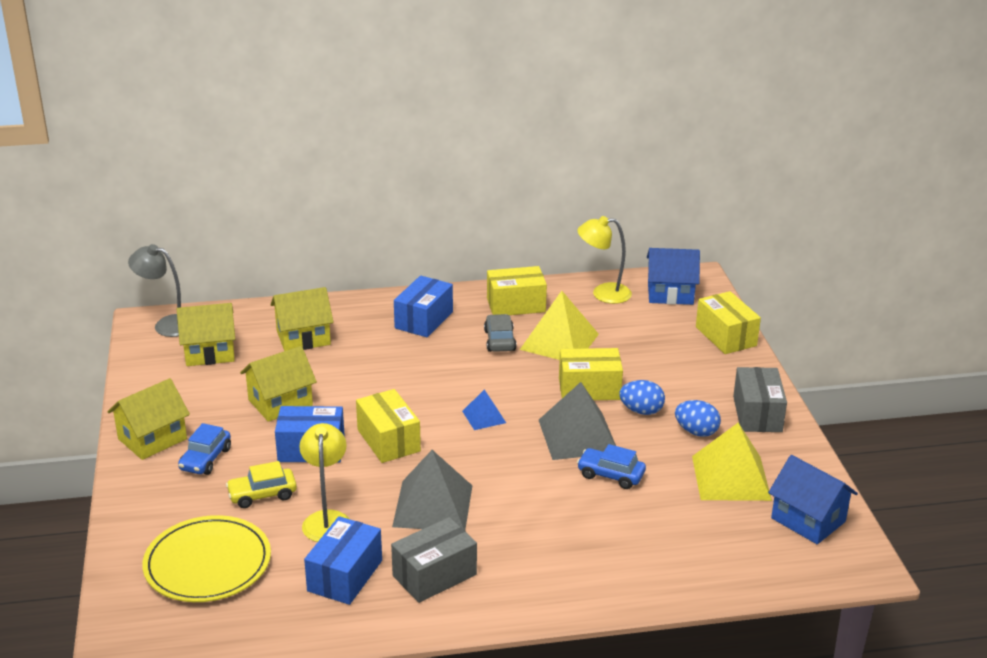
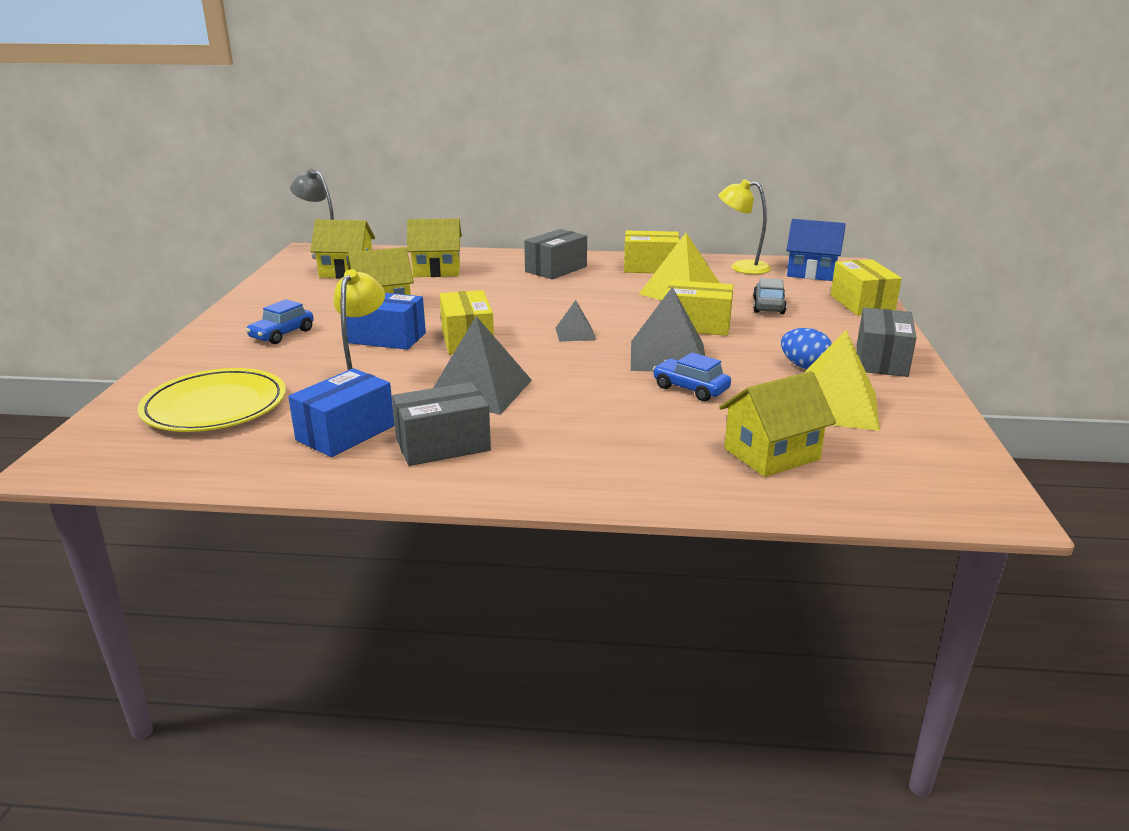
camera: 15 degrees right, 5 degrees down
(152, 439) = (246, 317): yellow house -> yellow house (771, 454)
(262, 495) = (313, 363): yellow car -> none
(424, 320) = (556, 269): blue box -> grey box
(484, 417) = (575, 333): blue pyramid -> grey pyramid
(500, 340) = (621, 287): grey car -> grey car (768, 306)
(641, 411) = (747, 345): blue egg -> none
(808, 520) = (923, 453): blue house -> none

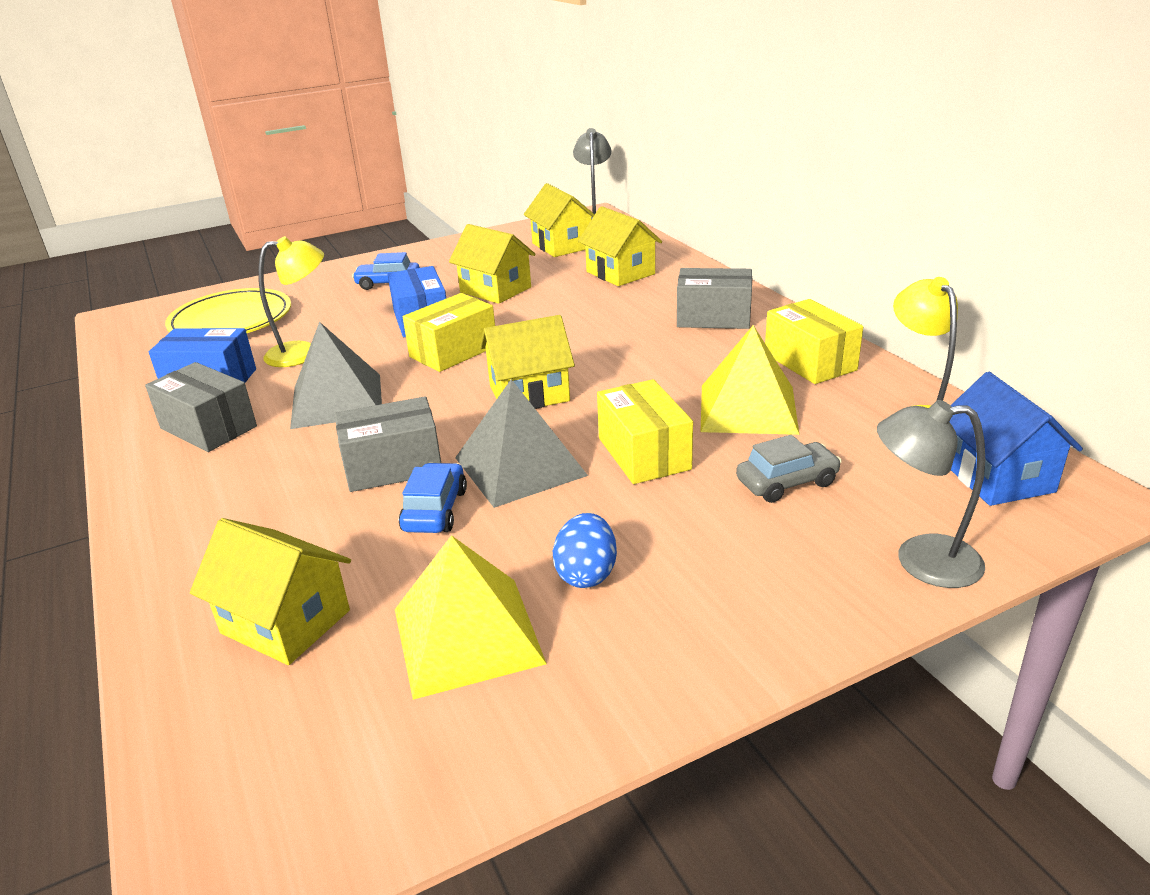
camera: 60 degrees right, 5 degrees up
(575, 333) = (529, 393): grey pyramid -> yellow house
(861, 304) = (920, 560): yellow box -> grey lamp
(881, 360) = (684, 640): grey box -> grey box (393, 466)

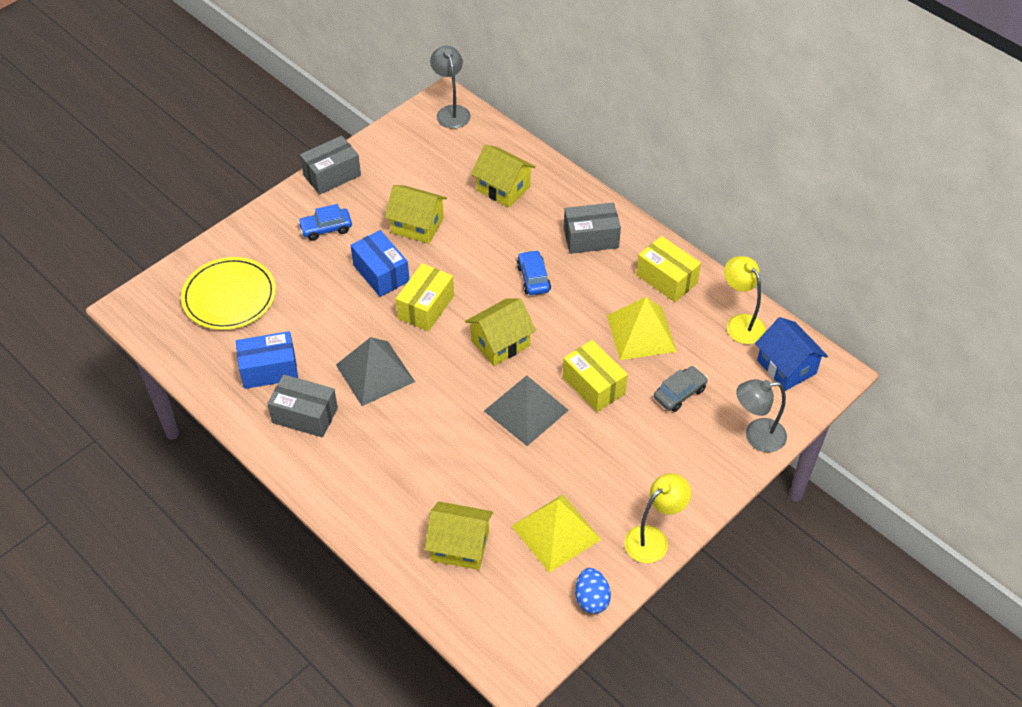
camera: 20 degrees left, 20 degrees up
(303, 353) = (316, 327): yellow lamp -> yellow lamp (653, 538)
(393, 466) = (450, 426): grey box -> grey box (332, 175)
(435, 510) = (495, 455): blue car -> blue car (533, 278)
(562, 245) = (440, 154): yellow house -> none
(586, 574) = (597, 481): blue egg -> blue egg (591, 599)

